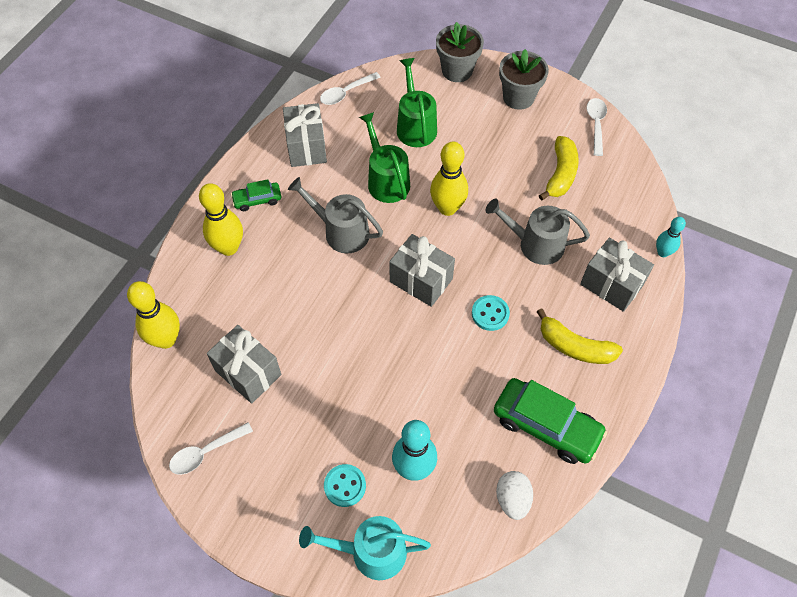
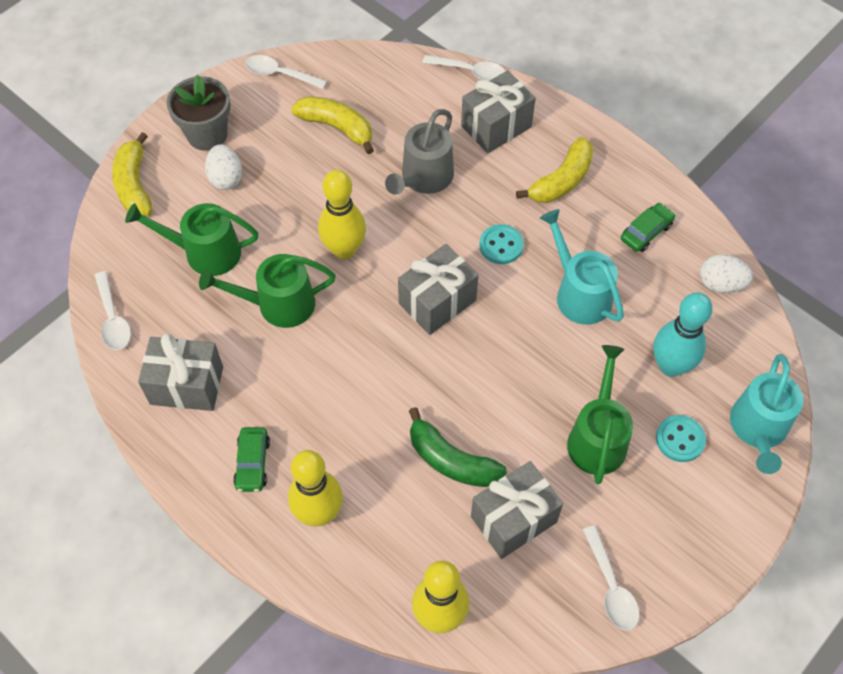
camera: 75 degrees left, 0 degrees up
(287, 320) = (451, 460): none -> green banana
(330, 420) = (597, 438): none -> green watering can
(341, 232) = (339, 372): grey watering can -> none
(457, 71) = (134, 185): grey flower pot -> yellow banana
(463, 382) = (579, 294): none -> turquoise watering can
(484, 119) = (226, 178): none -> white egg
(546, 426) = (646, 232): green car -> green car, size x0.52
(662, 252) = (470, 72): turquoise bowling pin -> white spoon

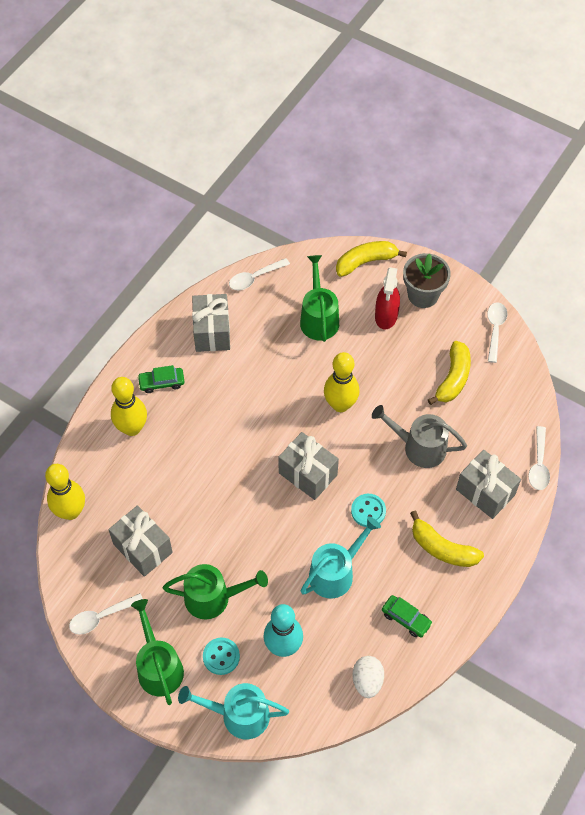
camera: 80 degrees right, 0 degrees up
(226, 178) = (386, 316): white egg -> red spray bottle
(278, 304) = (285, 372): green watering can -> green watering can (159, 667)
(451, 460) = (181, 502): green banana -> none

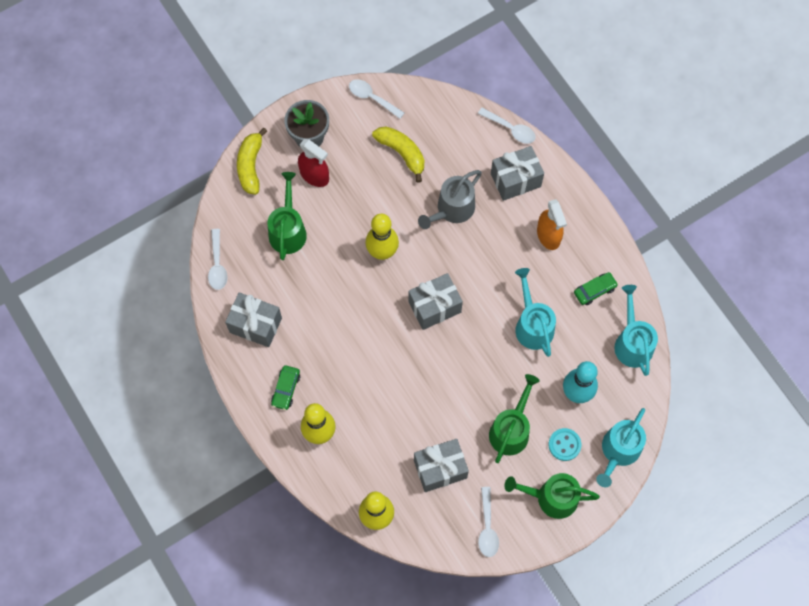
camera: 65 degrees left, 10 degrees up
(319, 318) = (288, 230): green watering can -> green watering can turned 75 degrees clockwise
(367, 681) = (632, 342): white egg -> turquoise watering can
(368, 511) = (490, 275): turquoise button -> none
(442, 548) = (548, 235): yellow banana -> orange spray bottle

